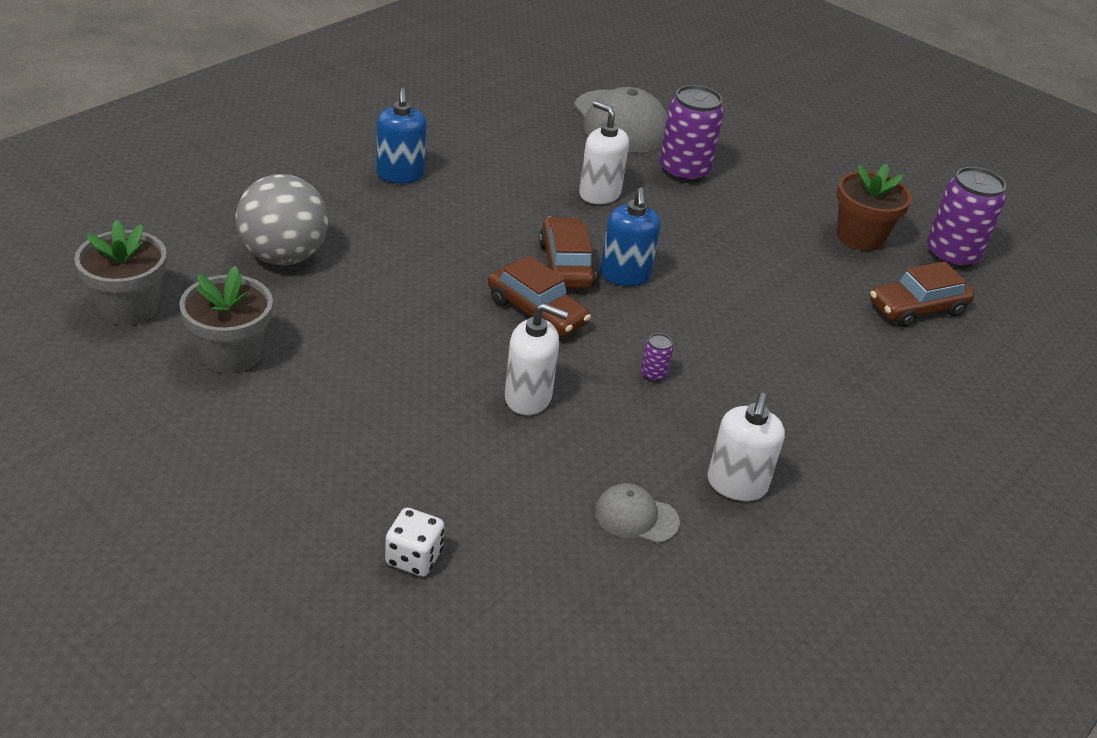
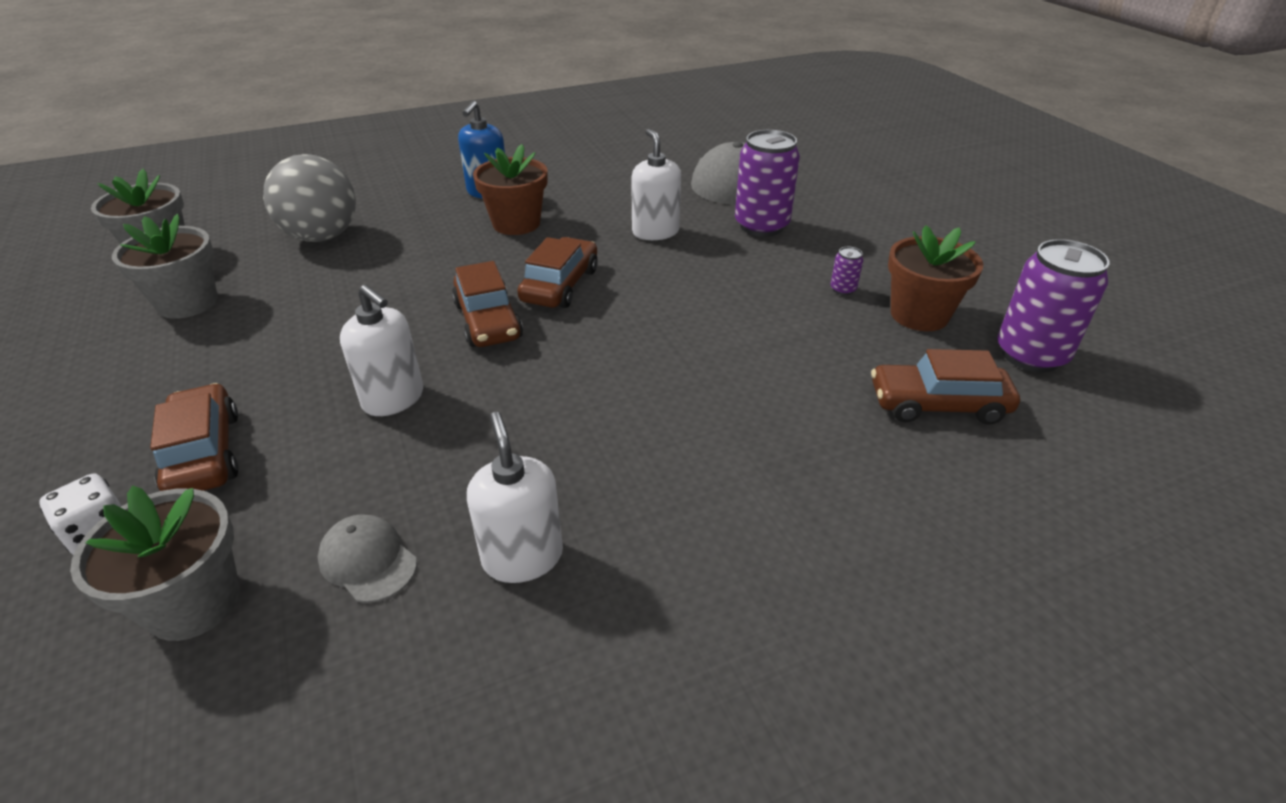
camera: 30 degrees right, 0 degrees up
(422, 479) = (204, 453): none -> brown car
(464, 207) = (516, 223): none -> brown flower pot
(544, 578) = (194, 603): none -> grey flower pot
(625, 275) = (611, 305): blue soap dispenser -> none
(653, 374) = (546, 406): purple can -> purple can (843, 289)
(736, 484) = (522, 557): white soap dispenser -> white soap dispenser turned 120 degrees clockwise

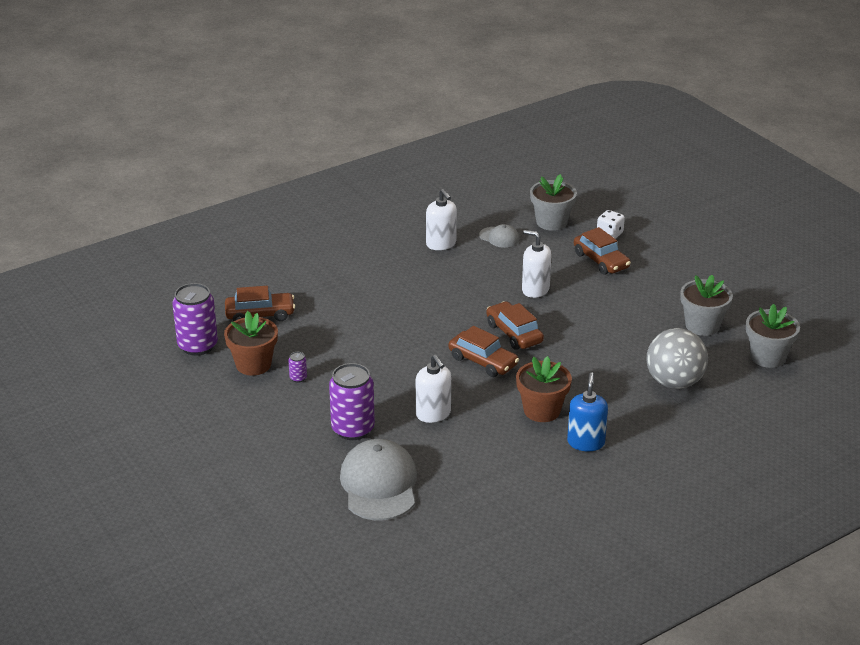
camera: 170 degrees right, 5 degrees down
(560, 285) = (483, 361): brown car -> brown car turned 60 degrees counterclockwise

